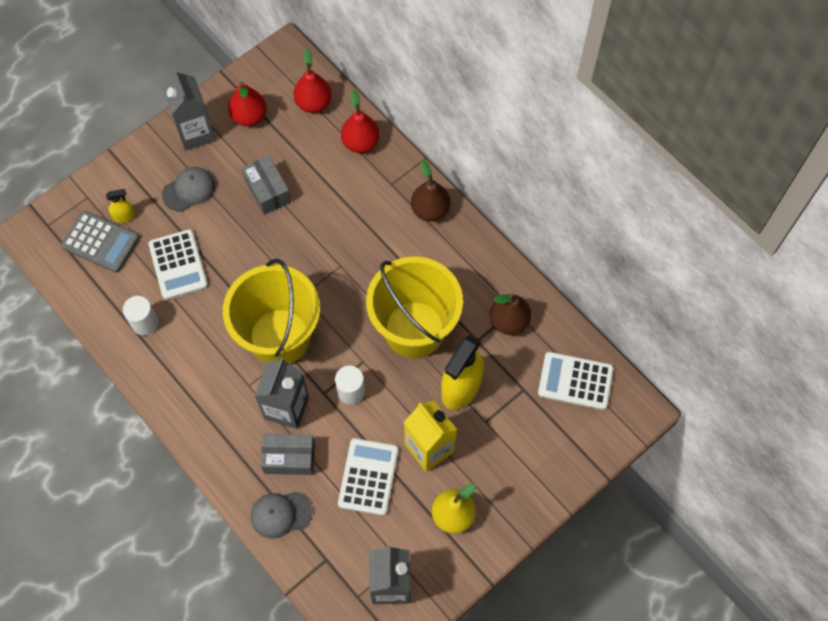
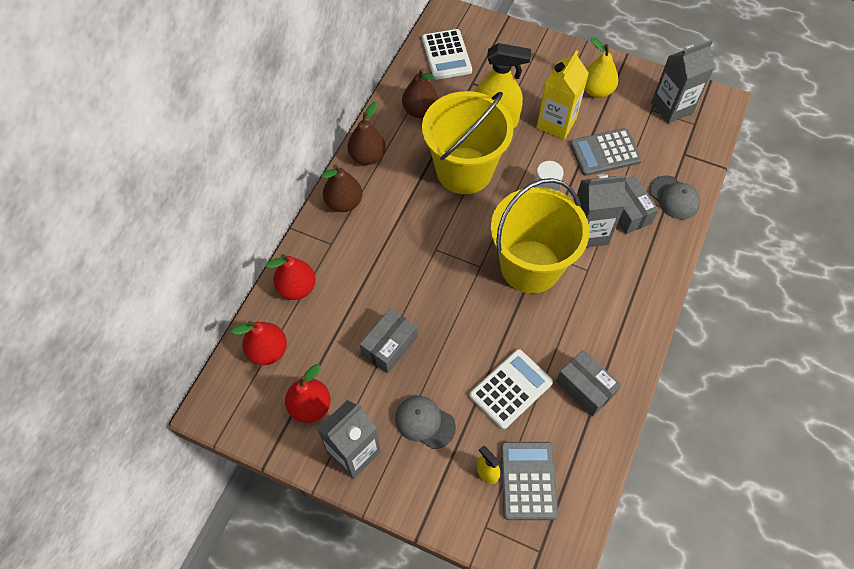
camera: 115 degrees left, 5 degrees down
(145, 323) = (585, 387): white cylinder -> grey box
(368, 477) = (605, 153): white calculator -> grey calculator
(474, 250) = (367, 156): none -> brown pear

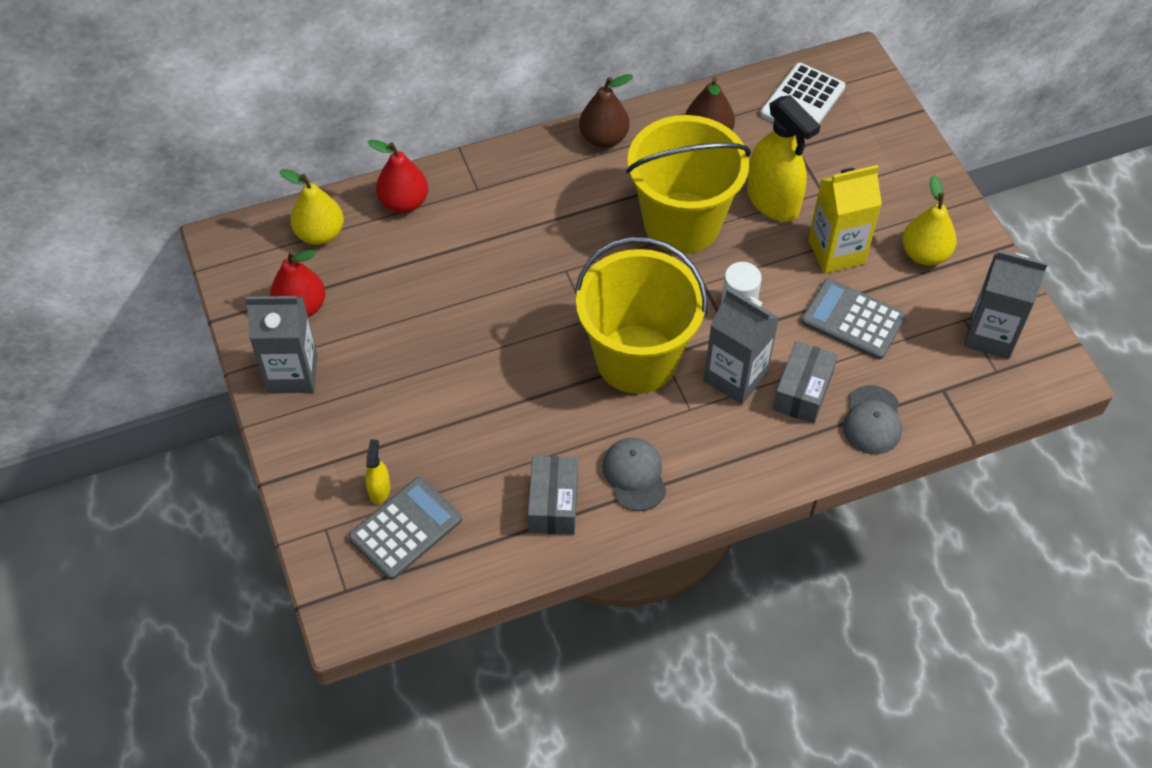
camera: 45 degrees right, 5 degrees down
(268, 351) = (320, 234): red pear -> yellow pear
(344, 203) = (532, 163): brown pear -> none
(389, 346) = (423, 316): grey box -> none
(424, 422) = (377, 403): grey cap -> grey cap (634, 475)
(510, 389) = (484, 444): white calculator -> none

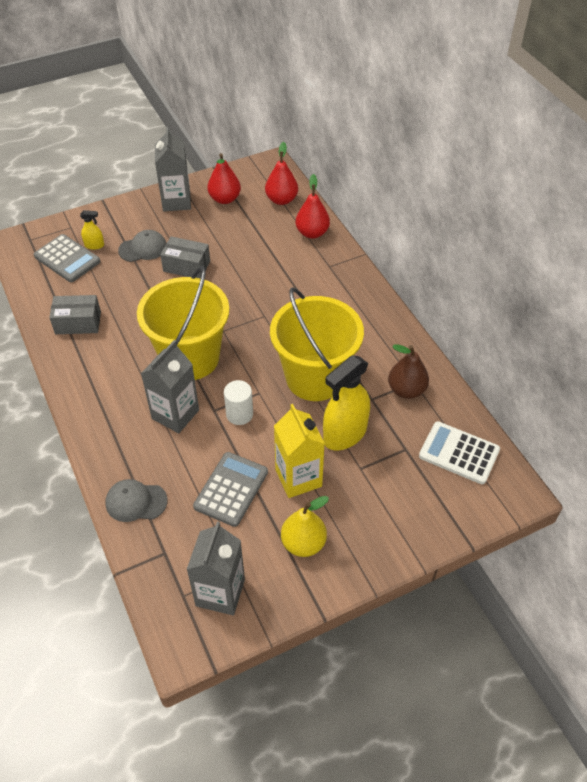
camera: 85 degrees right, 5 degrees down
(320, 234) = (281, 200): yellow pear -> red pear
(604, 138) = (389, 328): brown pear -> none
(634, 475) = (96, 362): grey cap -> grey cap (143, 248)
(802, 392) = (162, 456): grey box -> grey box (186, 266)

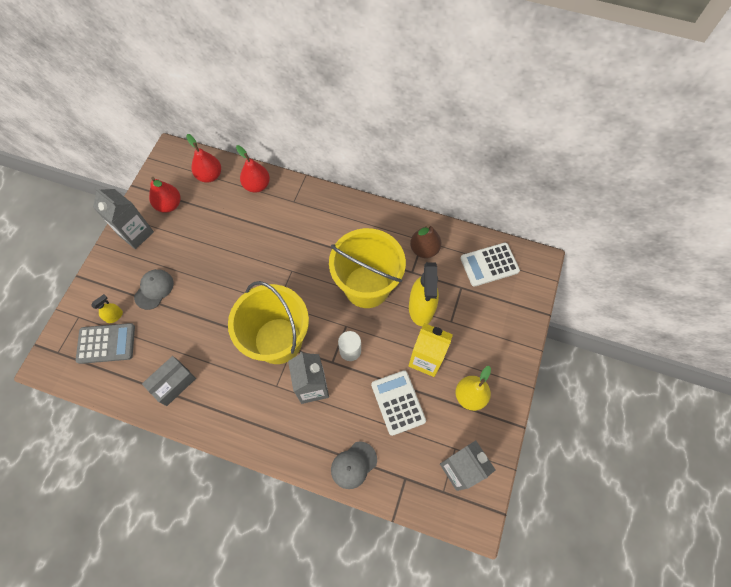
camera: 45 degrees left, 15 degrees up
(186, 266) = (201, 277): grey box -> none
(231, 489) = (398, 402): grey calculator -> white calculator

